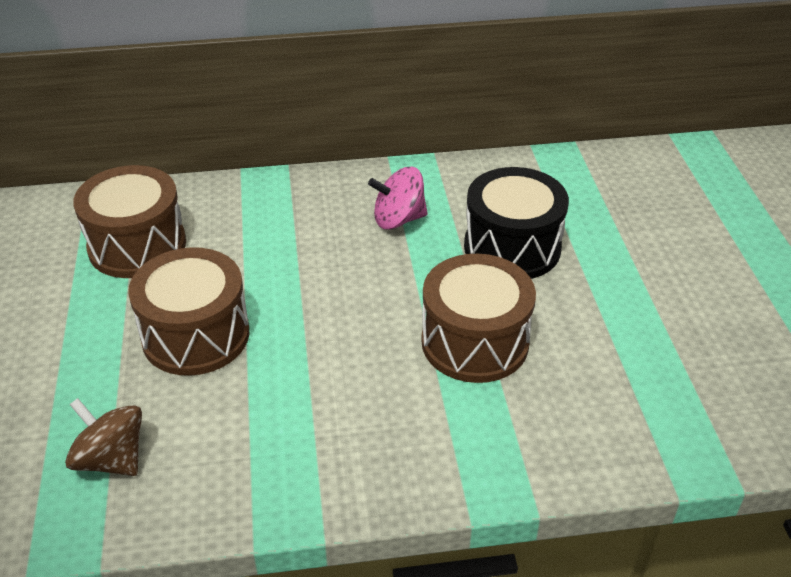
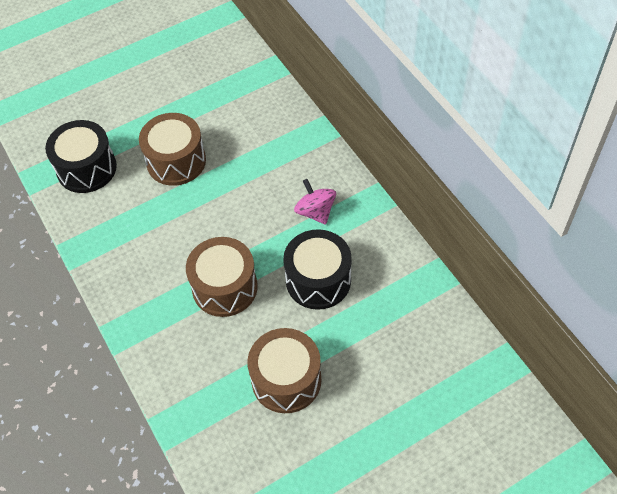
camera: 70 degrees right, 15 degrees up
(111, 459) = (86, 168): brown spinning top -> black drum
(137, 245) = (231, 103): brown drum -> brown drum (286, 380)

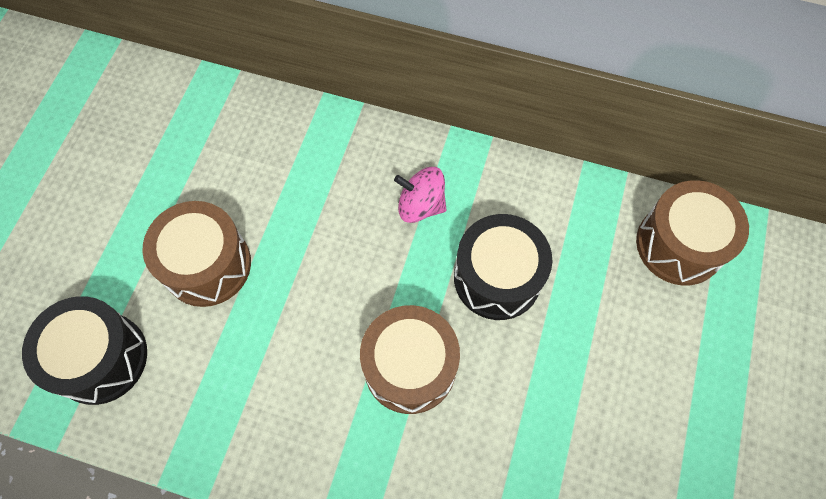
camera: 45 degrees left, 10 degrees up
(286, 380) = (574, 413): brown drum -> brown drum (679, 245)

